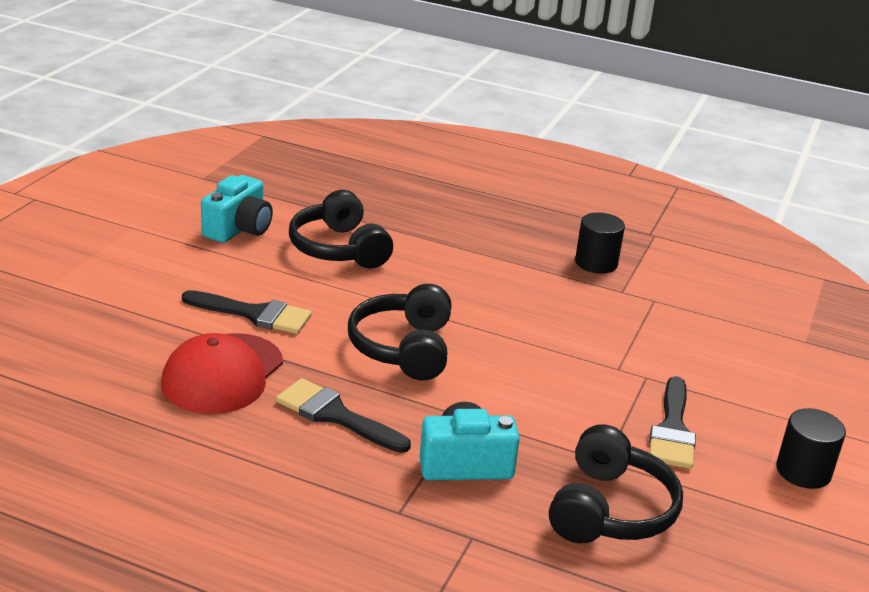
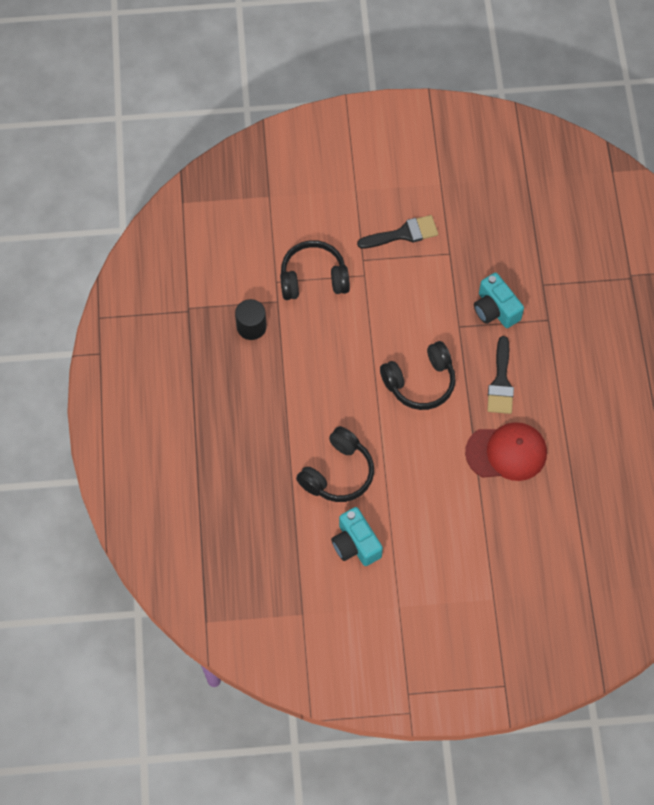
camera: 115 degrees left, 35 degrees up
(239, 229) = (355, 544): turquoise camera -> turquoise camera turned 120 degrees counterclockwise
(254, 314) = (442, 473): black brush -> none
(609, 509) = (485, 239): black headphones -> black headphones (313, 278)
(803, 471) = (398, 172): black cylinder -> none

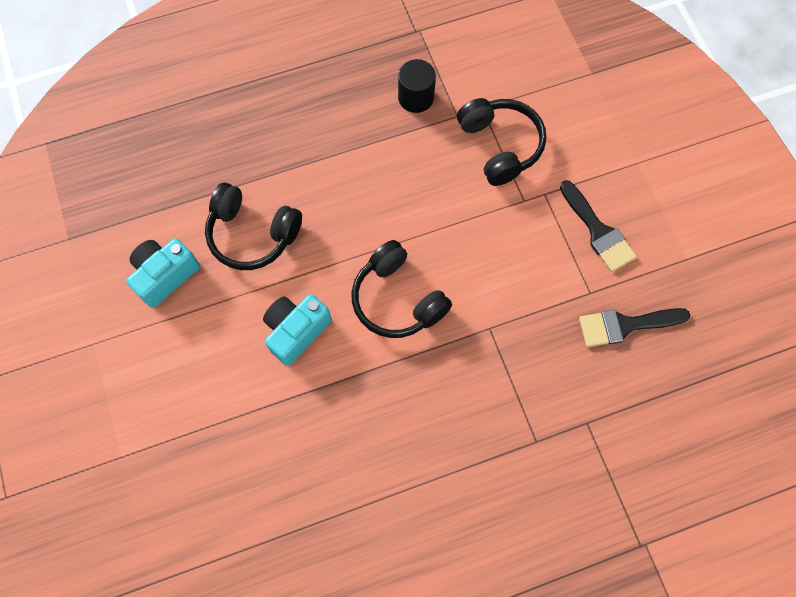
camera: 75 degrees right, 5 degrees up
(495, 309) = (529, 368): turquoise camera -> turquoise camera (296, 331)
(501, 382) = (426, 399): black brush -> black brush (625, 325)
(506, 452) = (327, 428): red cap -> none

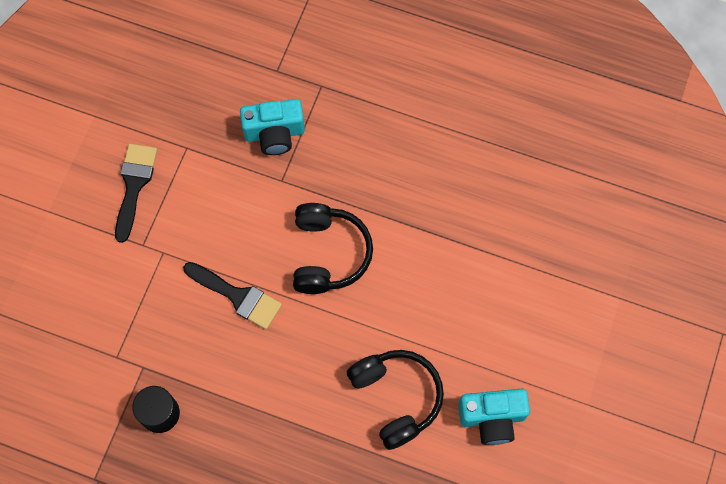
camera: 140 degrees left, 0 degrees up
(296, 331) = (423, 290): turquoise camera -> turquoise camera (274, 133)
(500, 146) = (136, 312): black headphones -> none
(625, 325) = (186, 108): black brush -> black brush (238, 296)

